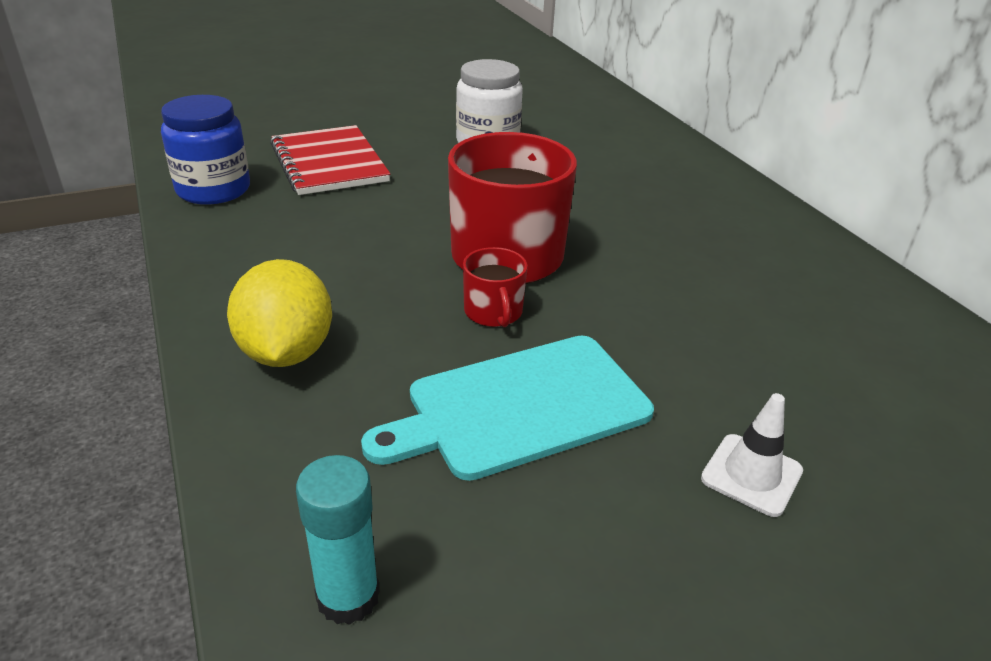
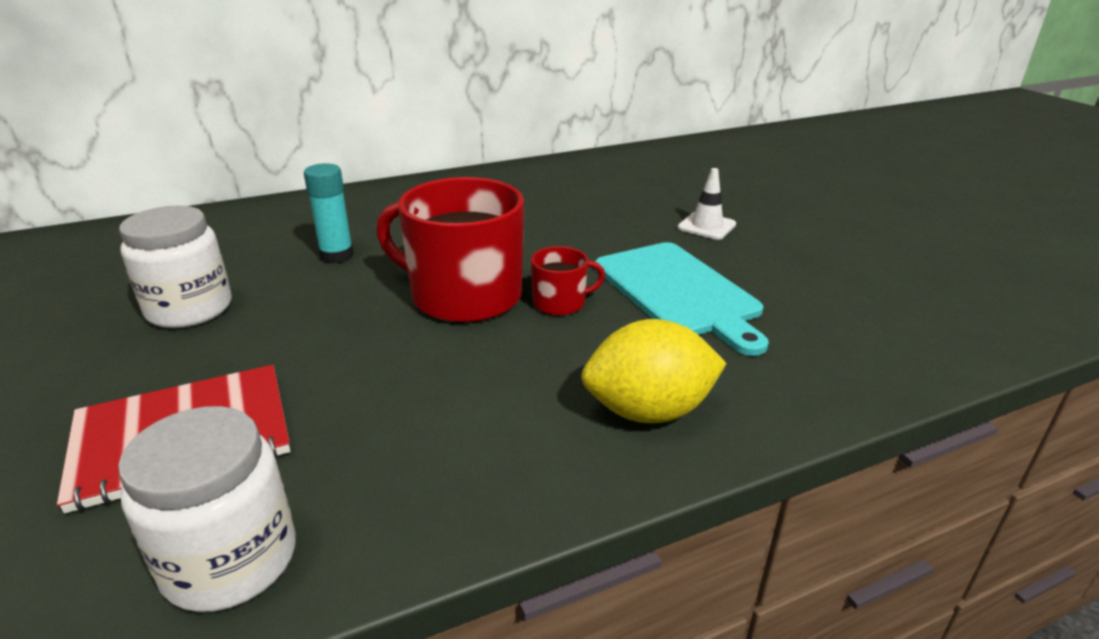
camera: 90 degrees left, 5 degrees down
(213, 190) = (230, 560): blue jar -> white jar
(348, 596) = (884, 349): turquoise glue stick -> turquoise glue stick (337, 255)

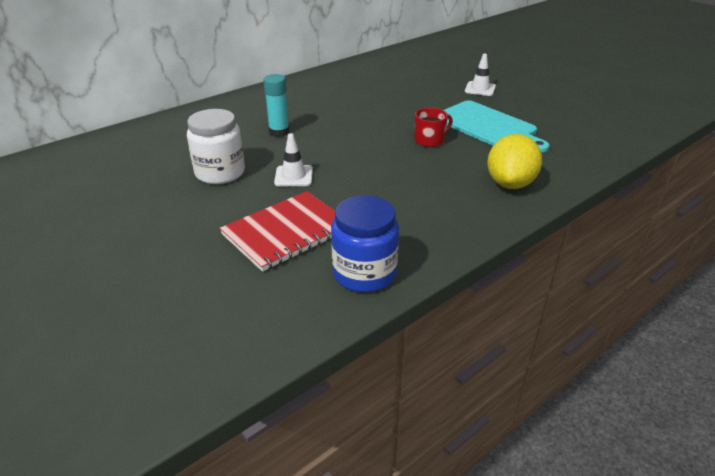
camera: 15 degrees left, 5 degrees up
(230, 560) = (364, 273): white jar -> blue jar
(290, 333) = (293, 176): none -> white traffic cone
(464, 296) = (374, 144): red mug -> none
(648, 411) = (510, 184): yellow lemon -> yellow lemon turned 45 degrees counterclockwise

